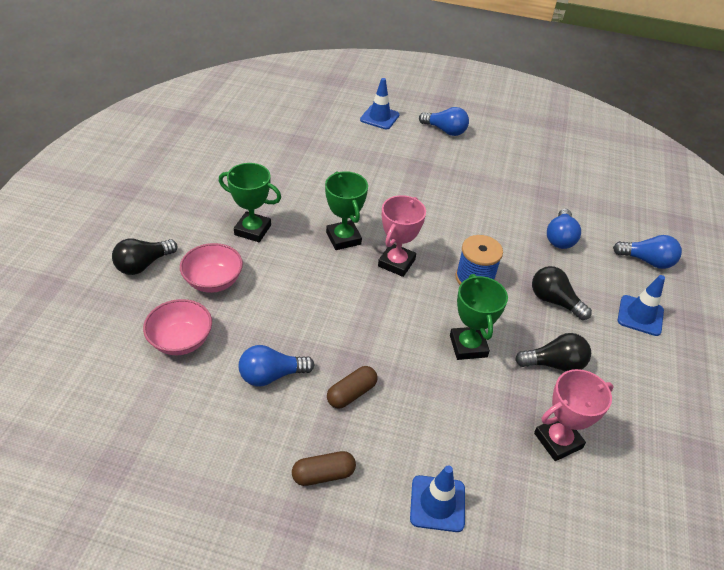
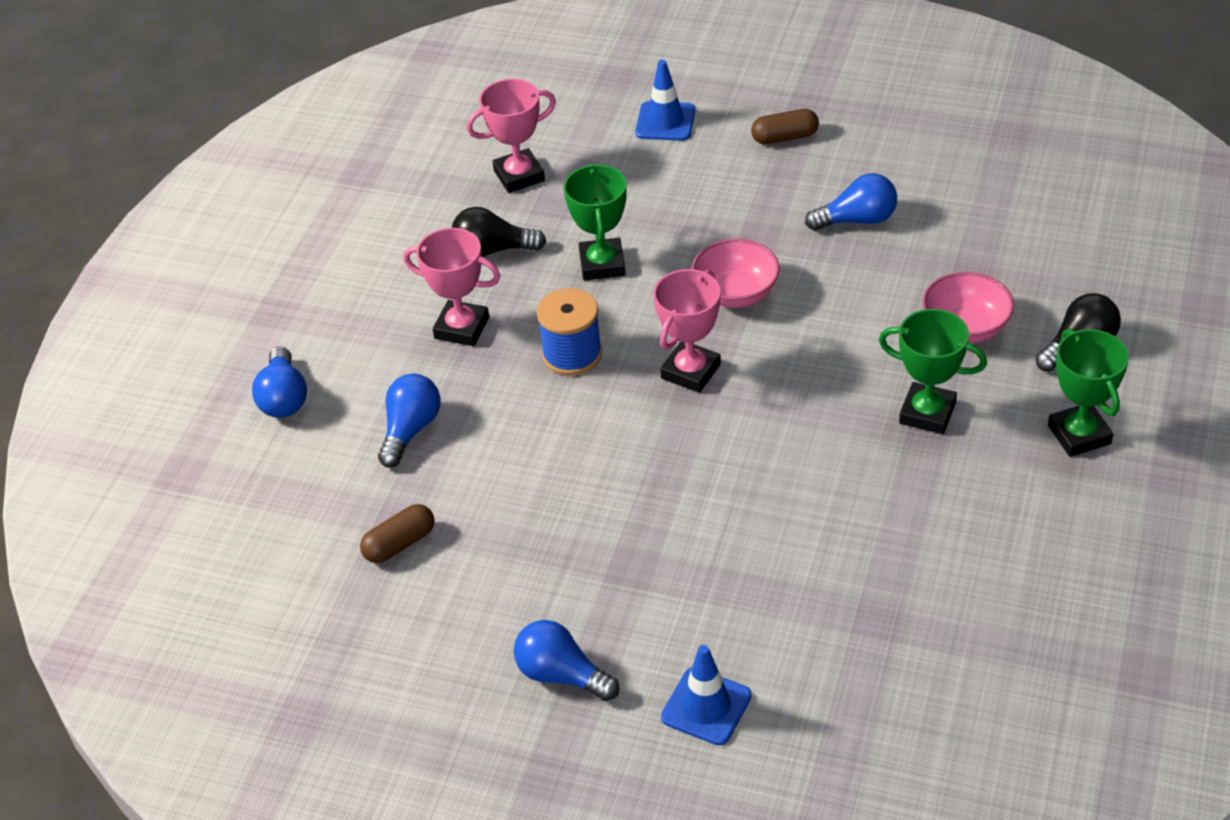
camera: 170 degrees left, 0 degrees up
(181, 340) = (983, 251): pink bowl -> pink bowl (736, 293)
(343, 238) = (775, 407): green trophy -> green trophy (1079, 435)
(351, 393) = (756, 207): brown capsule -> brown capsule (399, 544)
(554, 301) = (462, 328): black light bulb -> pink trophy
(640, 315) = (344, 315): blue traffic cone -> none
(647, 261) = (284, 398): blue light bulb -> blue light bulb turned 120 degrees counterclockwise

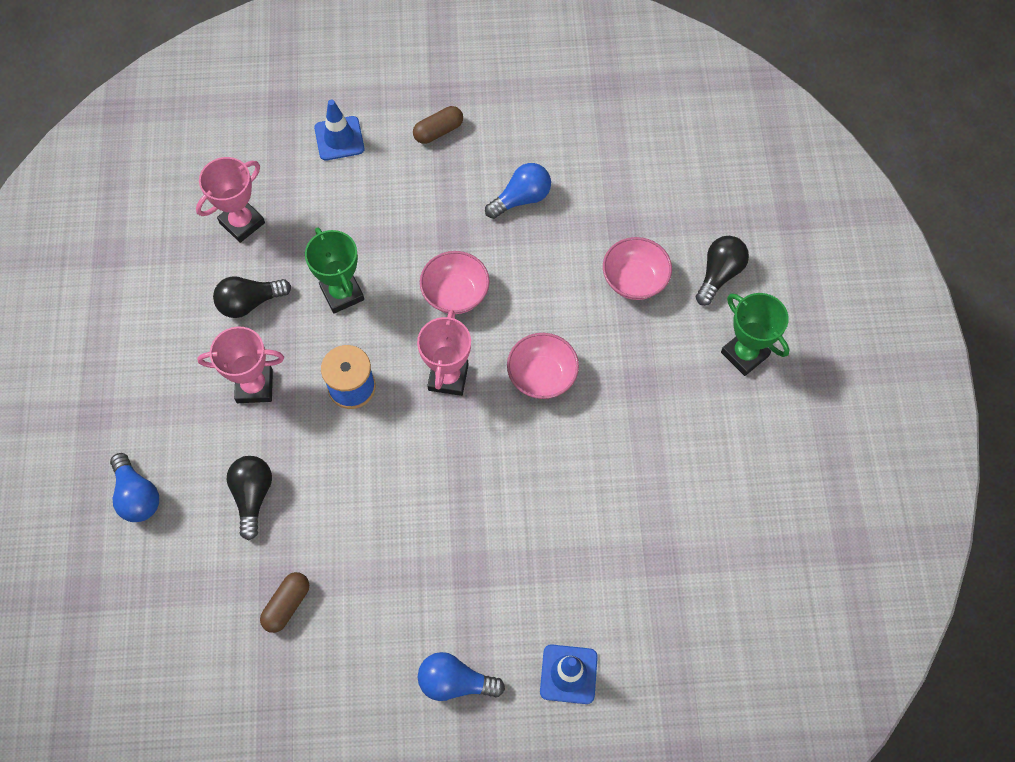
camera: 25 degrees left, 20 degrees up
(410, 430) = (253, 496): blue light bulb -> black light bulb
(806, 397) = (542, 376): none -> pink bowl
(927, 413) = (633, 366): green trophy -> none

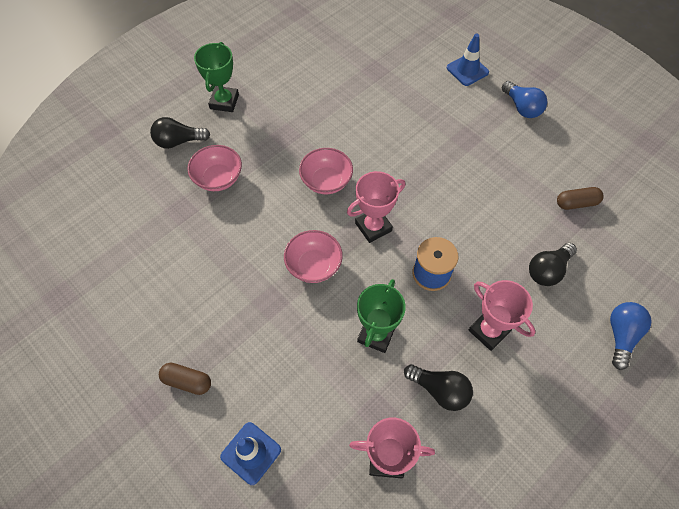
camera: 130 degrees left, 5 degrees down
(521, 198) = (206, 281): blue light bulb -> none

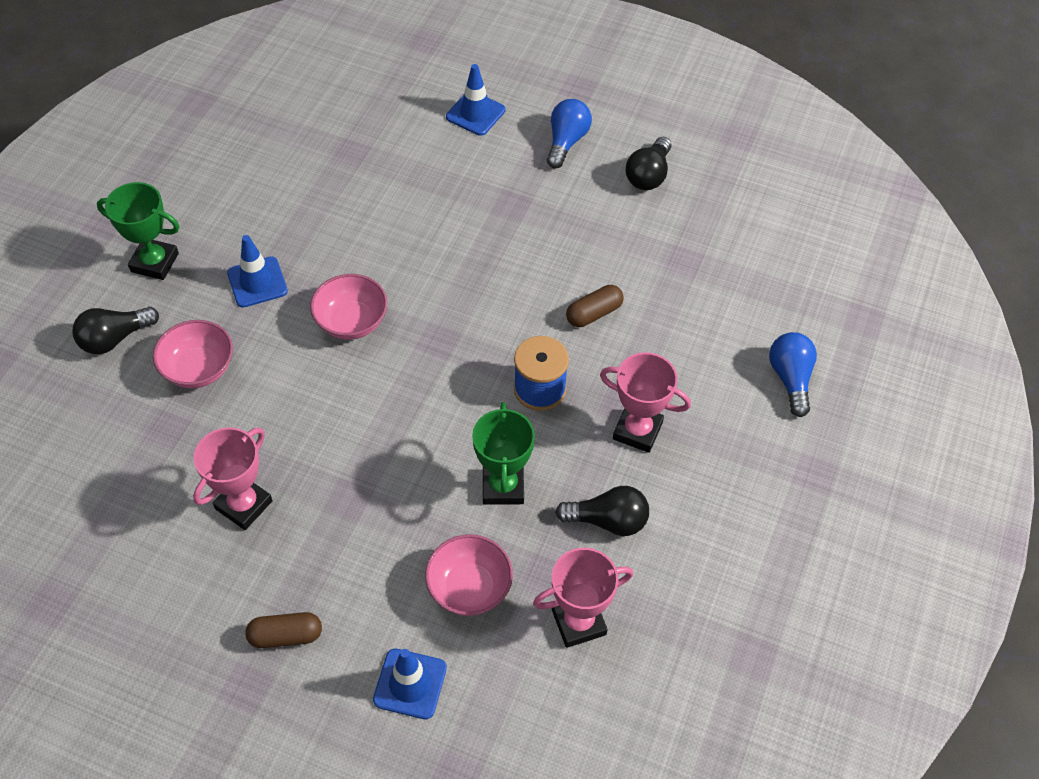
camera: 25 degrees left, 5 degrees down
(224, 102) = (154, 262): green trophy -> green trophy turned 60 degrees counterclockwise
(279, 135) = (257, 282): none -> blue traffic cone
(314, 266) = (385, 434): pink bowl -> pink bowl (469, 588)
(373, 227) = (440, 358): pink trophy -> pink trophy (243, 505)
(522, 107) = (566, 141): blue light bulb -> blue light bulb turned 105 degrees counterclockwise
(547, 270) = (678, 334): black light bulb -> black light bulb (648, 175)
(576, 203) = (681, 241): brown capsule -> brown capsule (594, 313)

